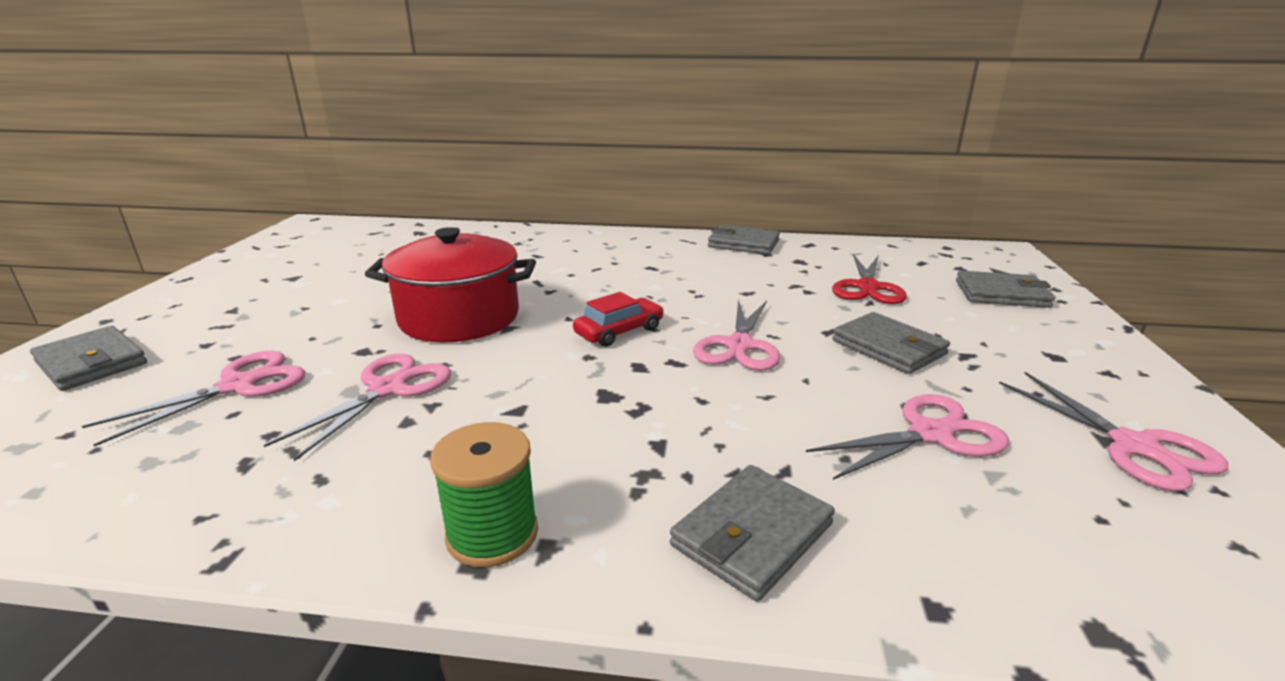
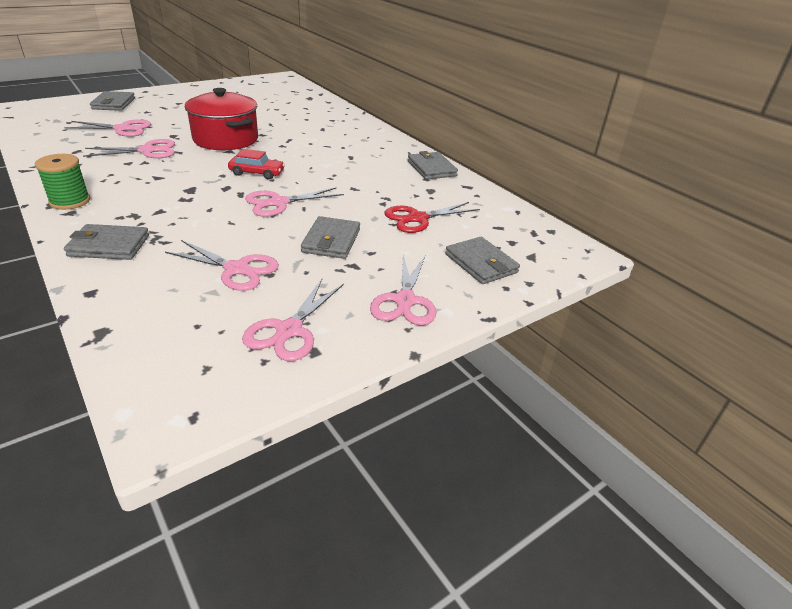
camera: 45 degrees right, 10 degrees up
(1074, 354) = (405, 301): none -> pink scissors

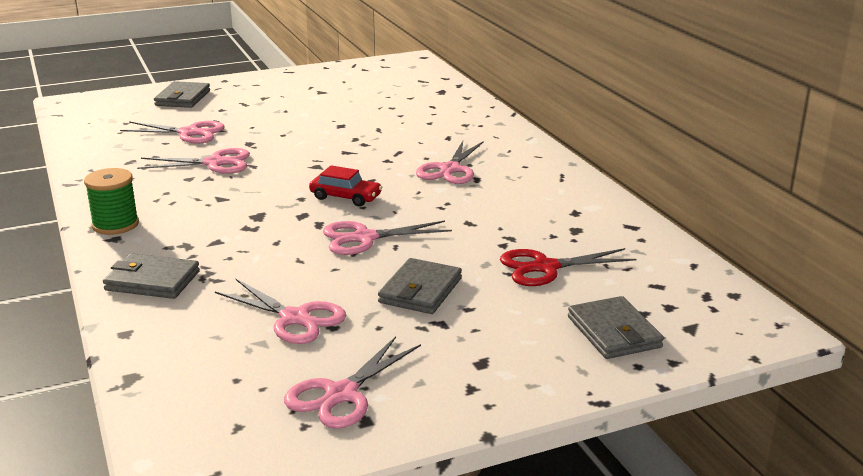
camera: 15 degrees right, 10 degrees down
(226, 139) = (315, 150): red pot -> none
(405, 301) = (495, 371): pink scissors -> pink scissors (450, 169)
(431, 168) = (587, 199): grey wallet -> none

